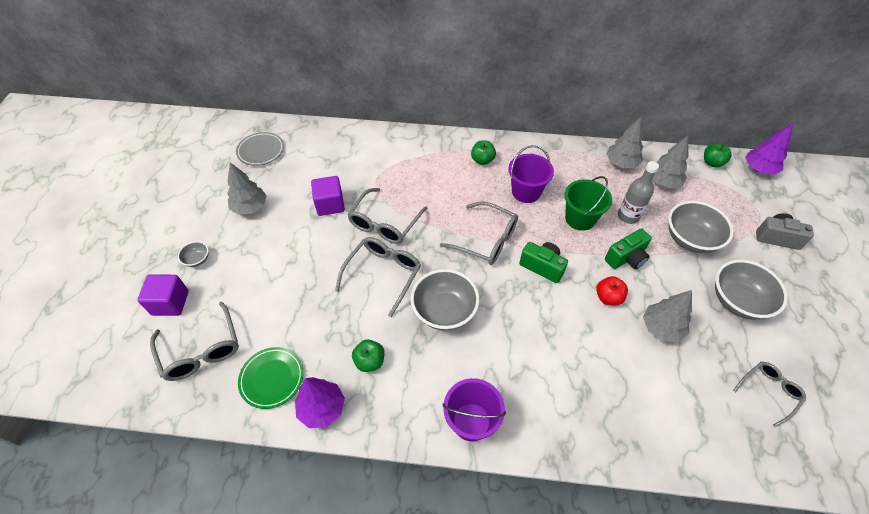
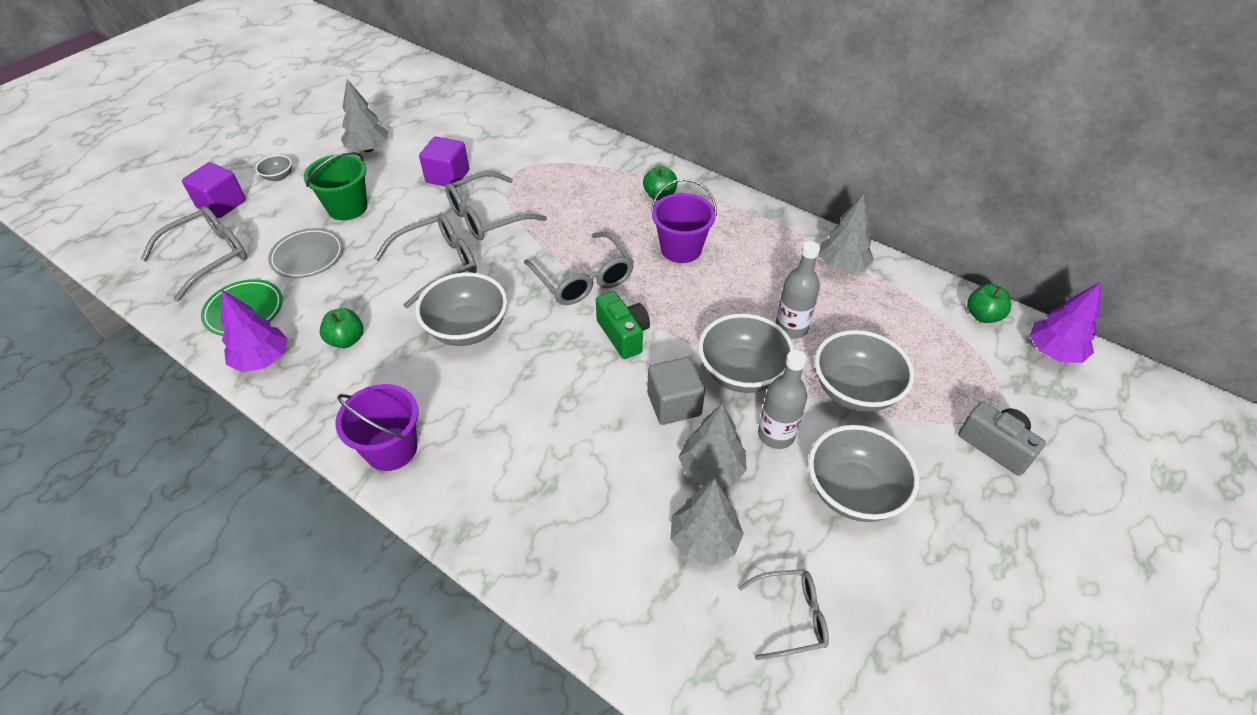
camera: 30 degrees right, 5 degrees down
(201, 350) = (209, 257): grey glasses -> grey glasses turned 135 degrees counterclockwise
(261, 151) = (427, 101): grey plate -> grey plate (308, 256)
(580, 218) = (722, 304): green bucket -> green bucket (347, 207)
(608, 297) = (674, 404): red apple -> grey cube
(626, 258) = (741, 373): green camera -> grey bowl
(663, 182) = (882, 309): grey tree -> grey tree (704, 540)
(675, 288) = (776, 435): none -> grey bottle

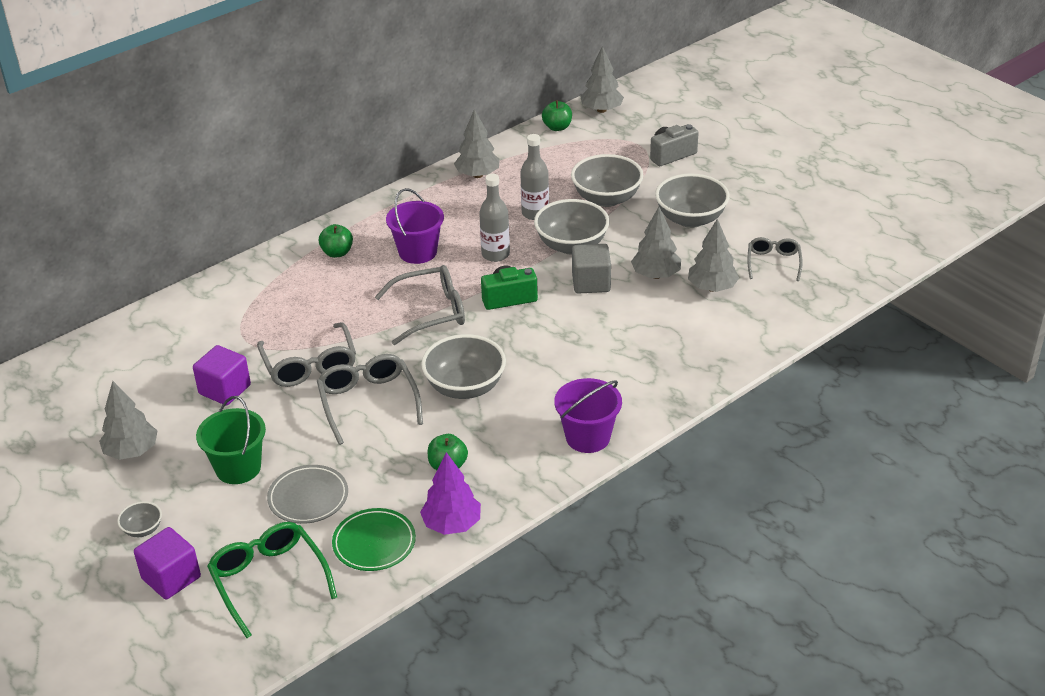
camera: 75 degrees left, 10 degrees down
(209, 257) = (269, 580): grey glasses -> green glasses
(776, 435) = (634, 241): grey bottle -> grey bottle (495, 254)
(1053, 352) = (601, 110): purple tree -> grey tree

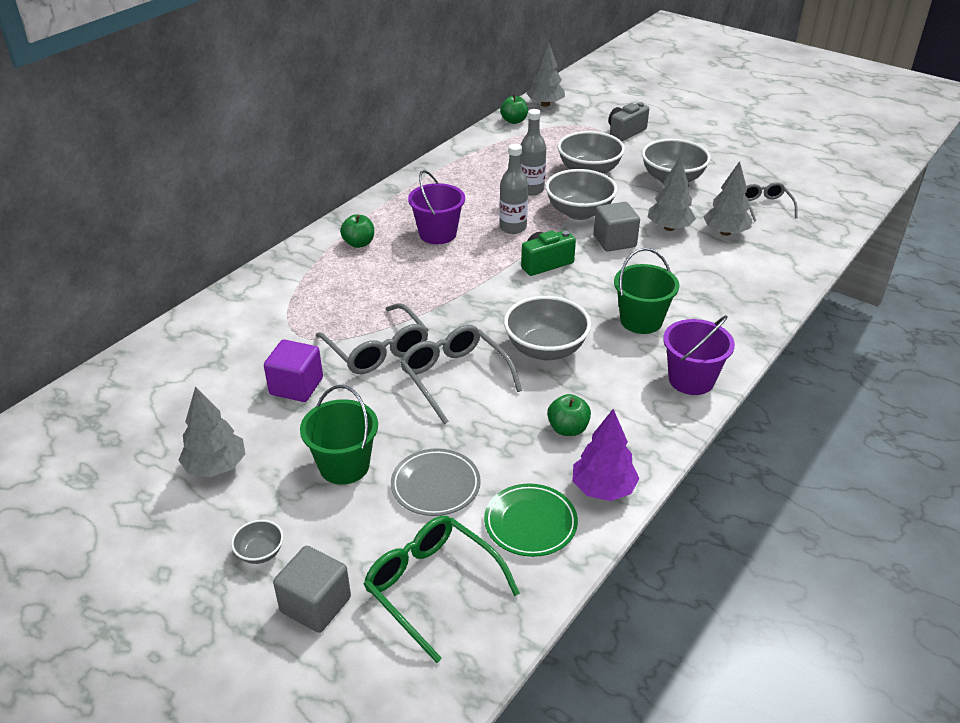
camera: 15 degrees left, 0 degrees up
(171, 578) = (315, 605): purple cube -> grey cube
(431, 312) = (477, 285): grey glasses -> none
(477, 175) = (462, 164): grey tree -> none
(572, 371) = (641, 320): none -> green bucket

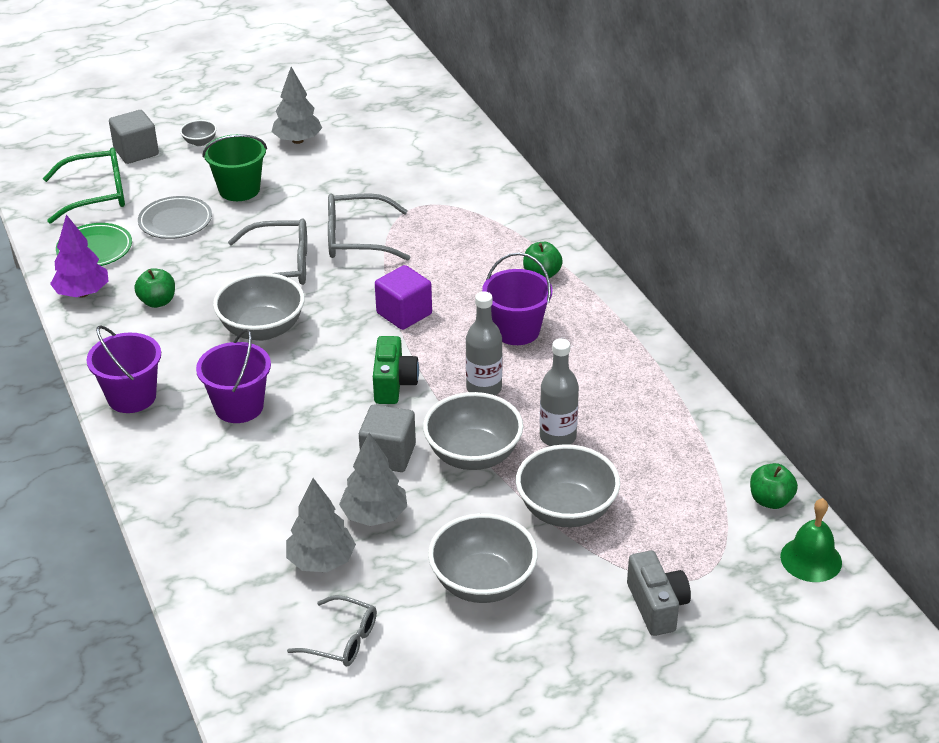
camera: 120 degrees right, 0 degrees up
(296, 386) = (350, 190): purple cube -> purple cube (404, 314)
(545, 104) = (811, 559): grey tree -> green bell
(641, 320) = (239, 407): green bucket -> purple bucket

